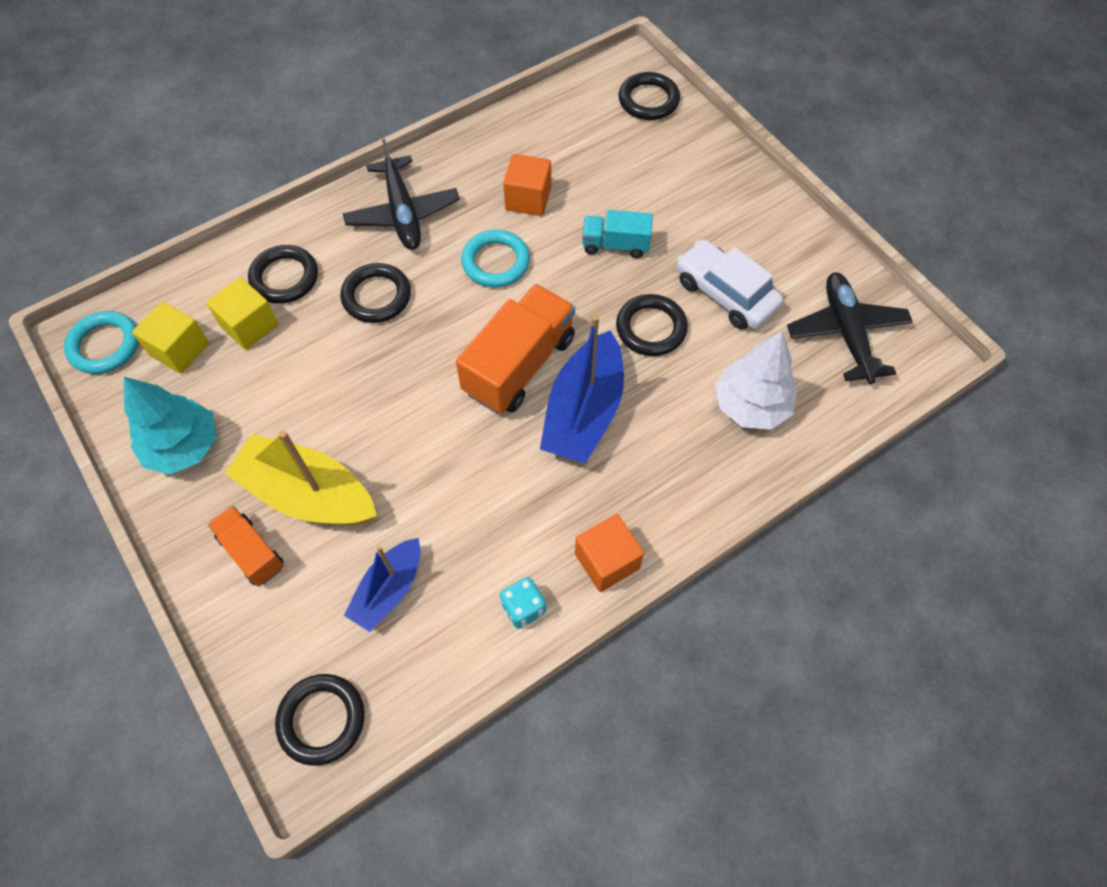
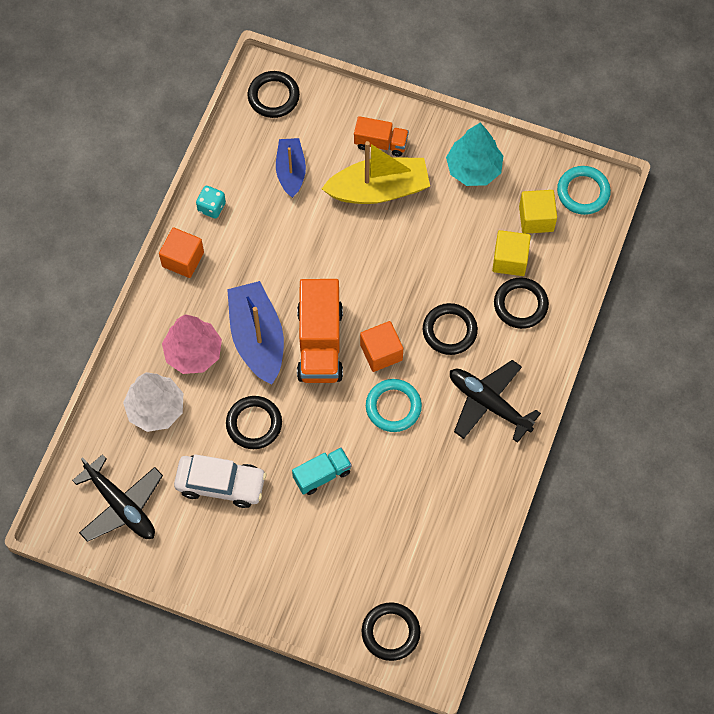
camera: 145 degrees right, 5 degrees up
(528, 199) = (412, 474): orange cube -> orange cube (381, 352)
(668, 440) = (193, 353): none -> pink tree

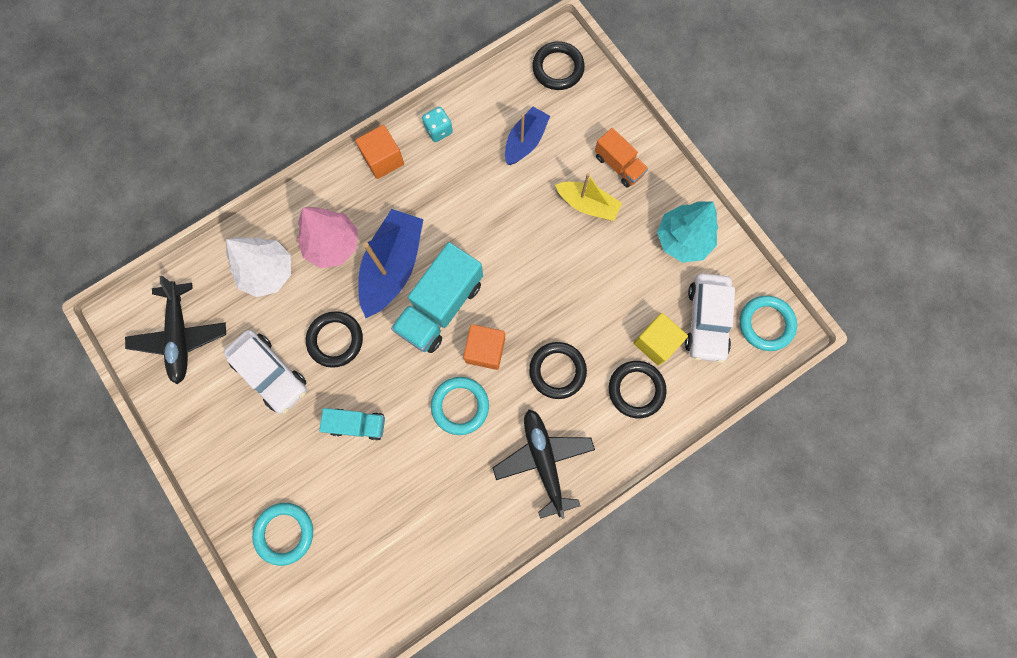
camera: 35 degrees right, 10 degrees up
(320, 343) = (440, 306): orange truck -> turquoise truck
(327, 593) = (284, 533): none -> turquoise ring
(379, 189) = (587, 205): yellow boat -> yellow boat, size x0.62
(390, 632) = (310, 608): black ring -> none
(536, 218) = (706, 320): yellow cube -> white car

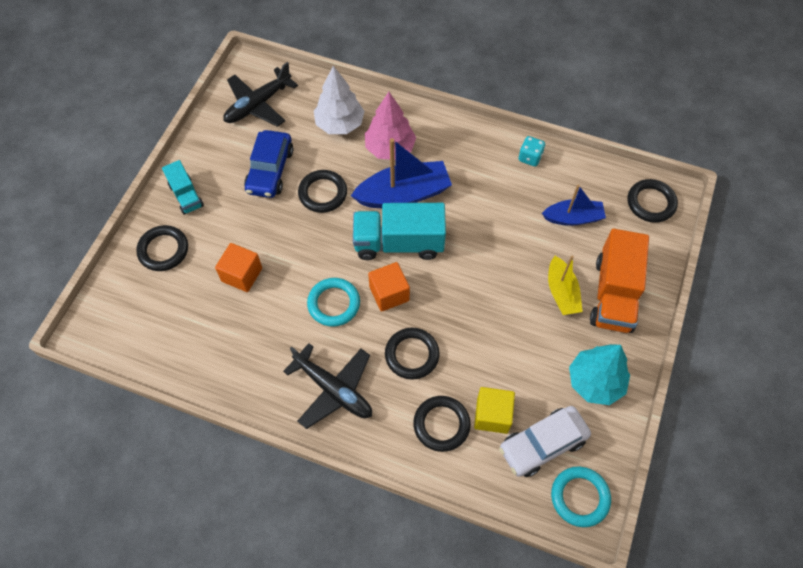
camera: 55 degrees right, 15 degrees down
(271, 373) = (270, 170): white car -> blue car
(284, 533) = (163, 250): turquoise ring -> black ring
(357, 424) = (271, 245): turquoise truck -> turquoise truck (186, 196)
(383, 159) = (477, 138): orange cube -> orange cube (242, 275)
(543, 460) = (334, 390): black plane -> black plane turned 90 degrees clockwise
(618, 165) = (613, 294): orange truck -> orange truck, size x1.77

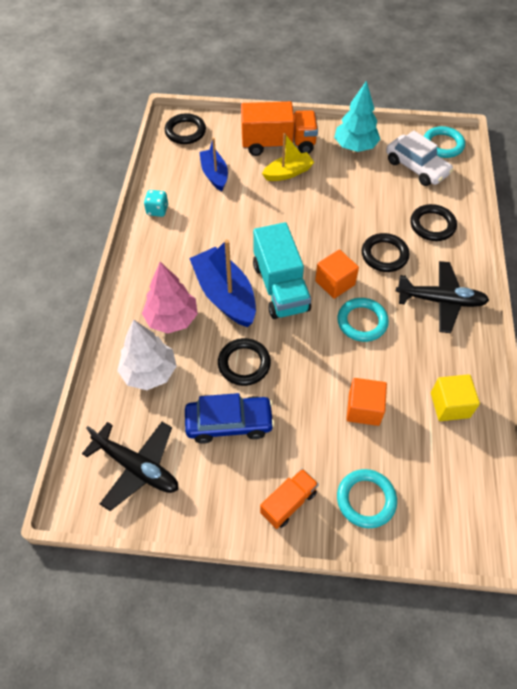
camera: 105 degrees left, 5 degrees down
(163, 250) = (366, 499): black ring -> turquoise ring
(186, 196) = (288, 503): turquoise truck -> orange truck
(334, 390) = (440, 301): black plane -> black plane turned 75 degrees clockwise
(492, 415) = (409, 197): yellow cube -> yellow cube (450, 405)

